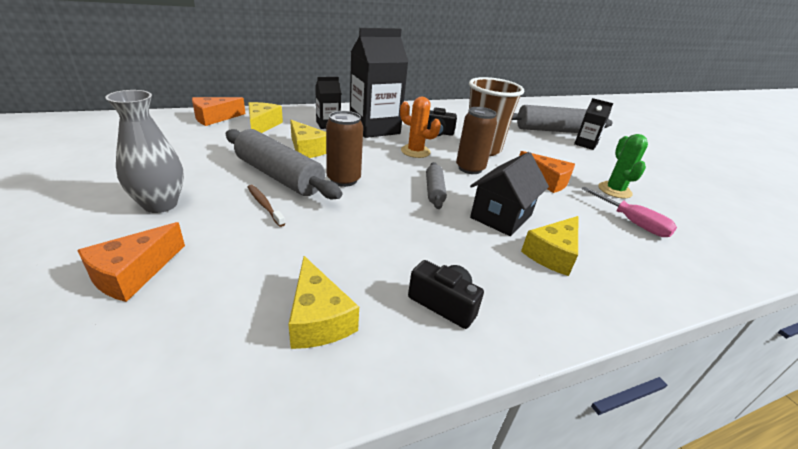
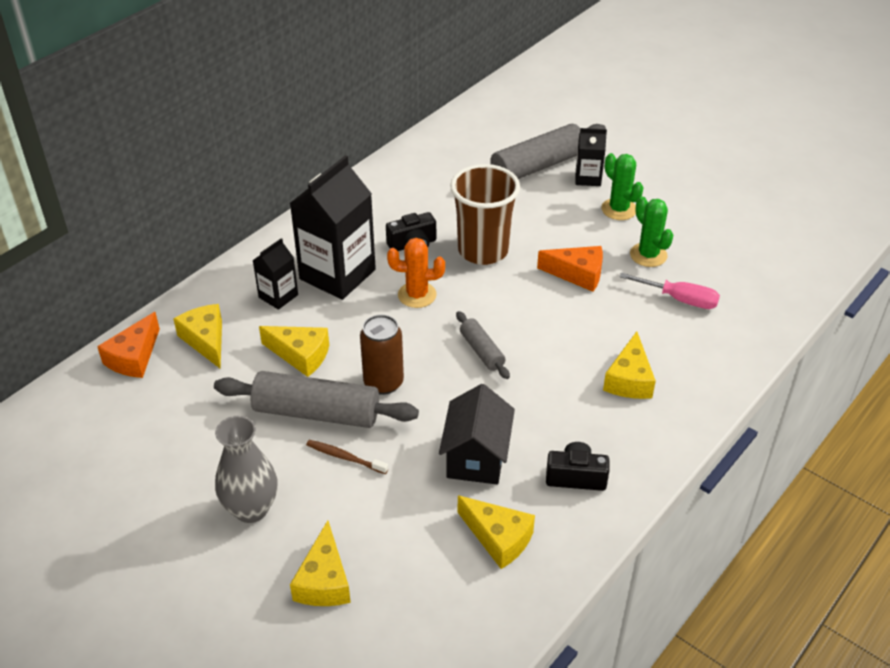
camera: 25 degrees left, 10 degrees up
(133, 273) = (324, 581): orange cheese -> yellow cheese
(470, 168) = (492, 294): brown can -> none
(501, 216) = (563, 354): black house -> black house (476, 457)
(601, 163) = (619, 209): none -> green cactus

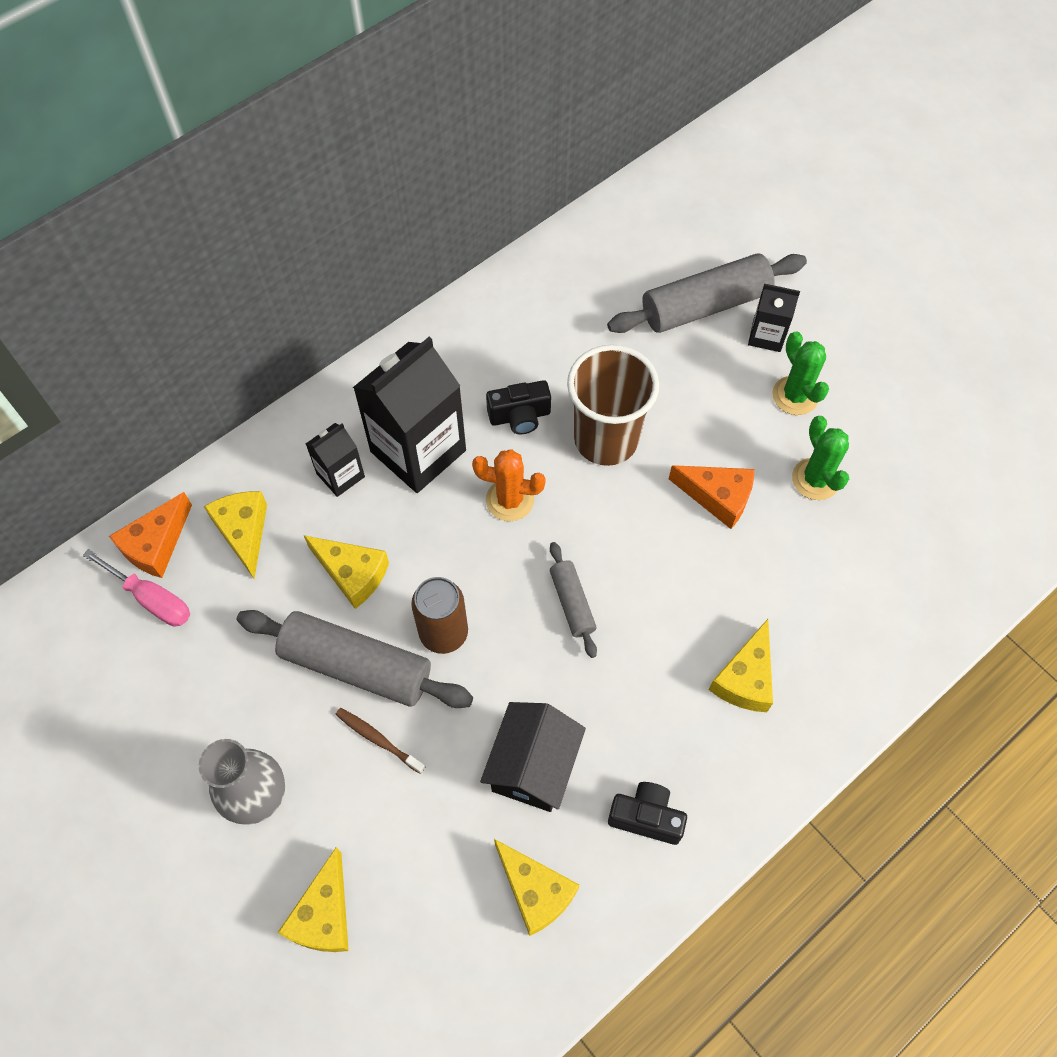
camera: 10 degrees right, 20 degrees up
(679, 299) = (838, 559): pink screwdriver -> pink screwdriver (151, 599)

